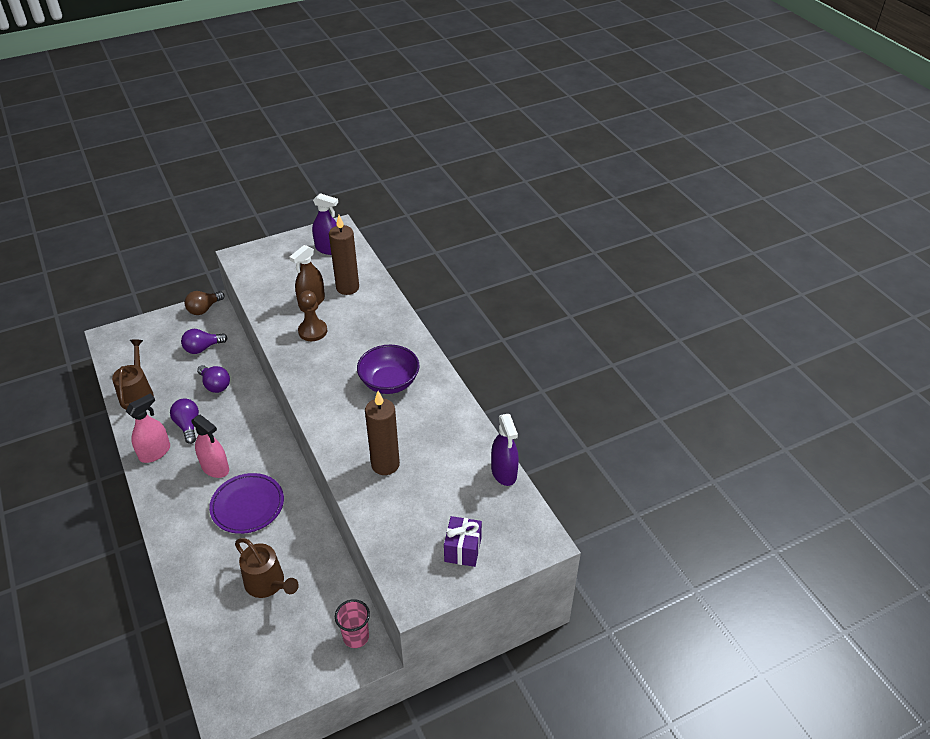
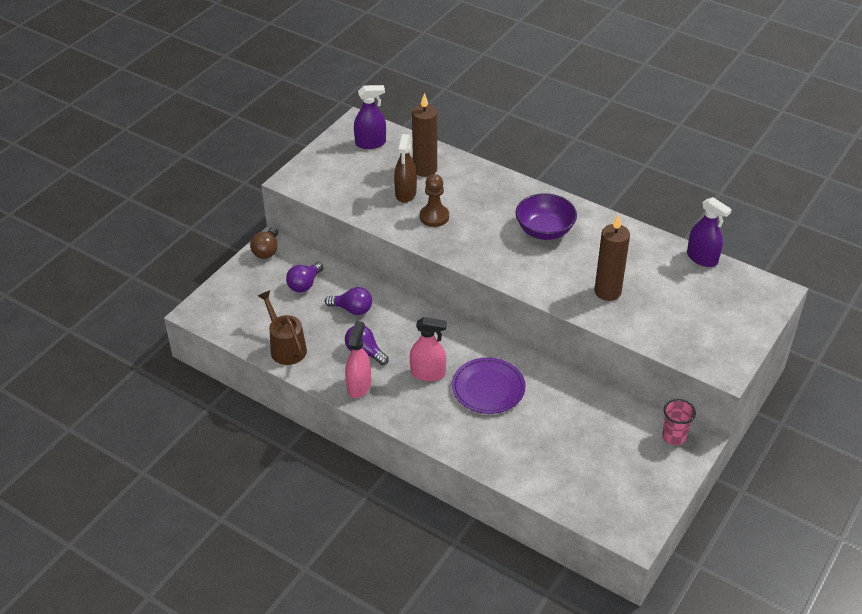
camera: 30 degrees left, 0 degrees up
(268, 584) = (568, 435): brown watering can -> none
(463, 550) = (727, 323): purple gift -> none

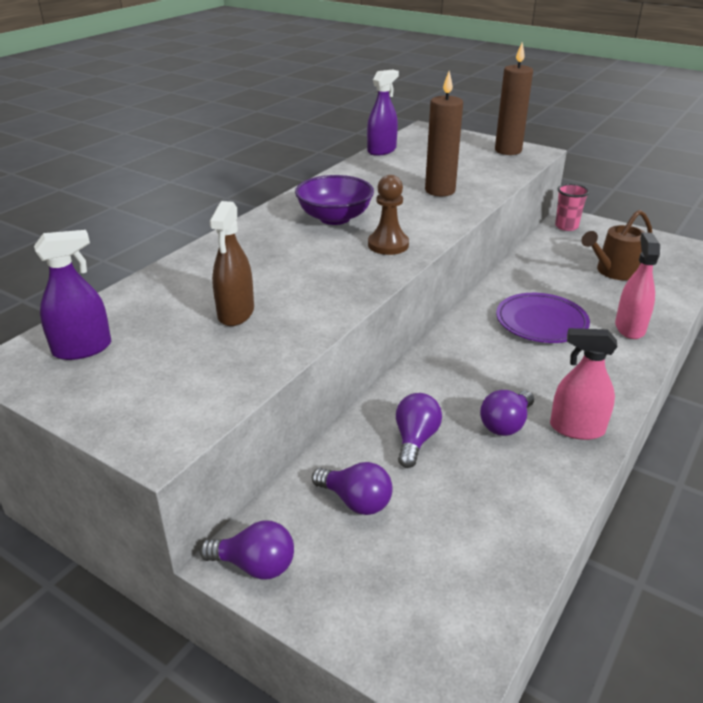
camera: 90 degrees left, 10 degrees down
(267, 251) = (255, 565): brown light bulb -> purple light bulb
(285, 347) = (517, 519): brown watering can -> brown watering can (613, 272)
(370, 143) = (82, 349): purple spray bottle -> purple spray bottle turned 75 degrees clockwise
(405, 193) = (236, 313): brown spray bottle -> brown spray bottle turned 90 degrees clockwise
(425, 169) = (180, 296): brown candle -> brown candle (508, 151)
(428, 373) = (531, 366): pink spray bottle -> pink spray bottle (629, 328)
(434, 217) = (298, 289): brown pawn -> brown pawn (388, 245)

